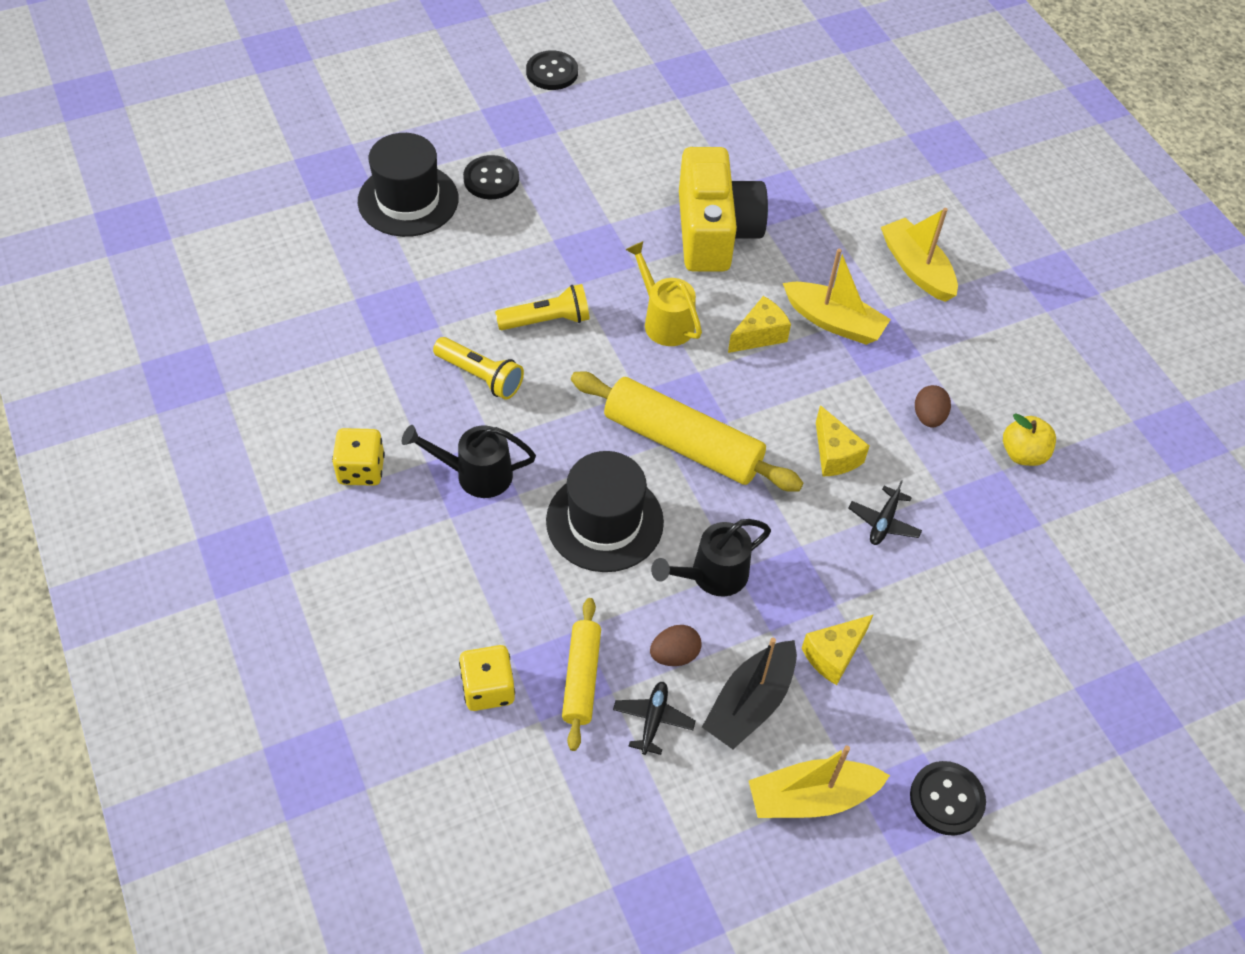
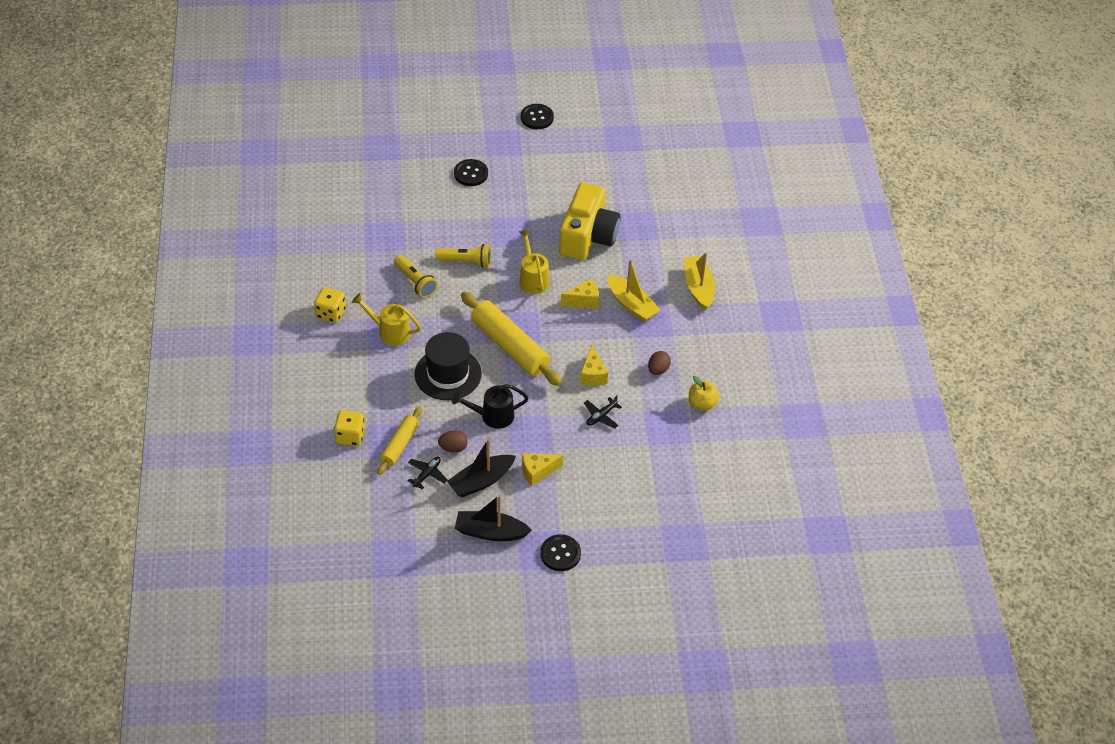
camera: 20 degrees right, 5 degrees down
(408, 200) = (417, 174): black hat -> none
(475, 474) = (389, 332): black watering can -> yellow watering can
(811, 797) = (490, 532): yellow boat -> black boat

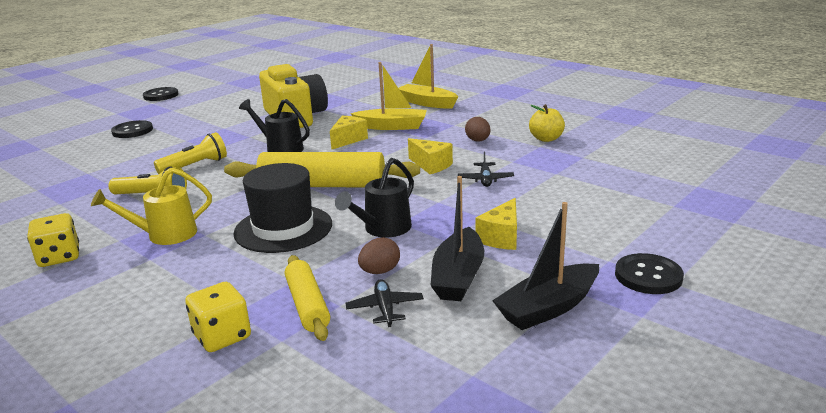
camera: 40 degrees left, 25 degrees down
(532, 278) = (280, 148): yellow watering can -> black watering can

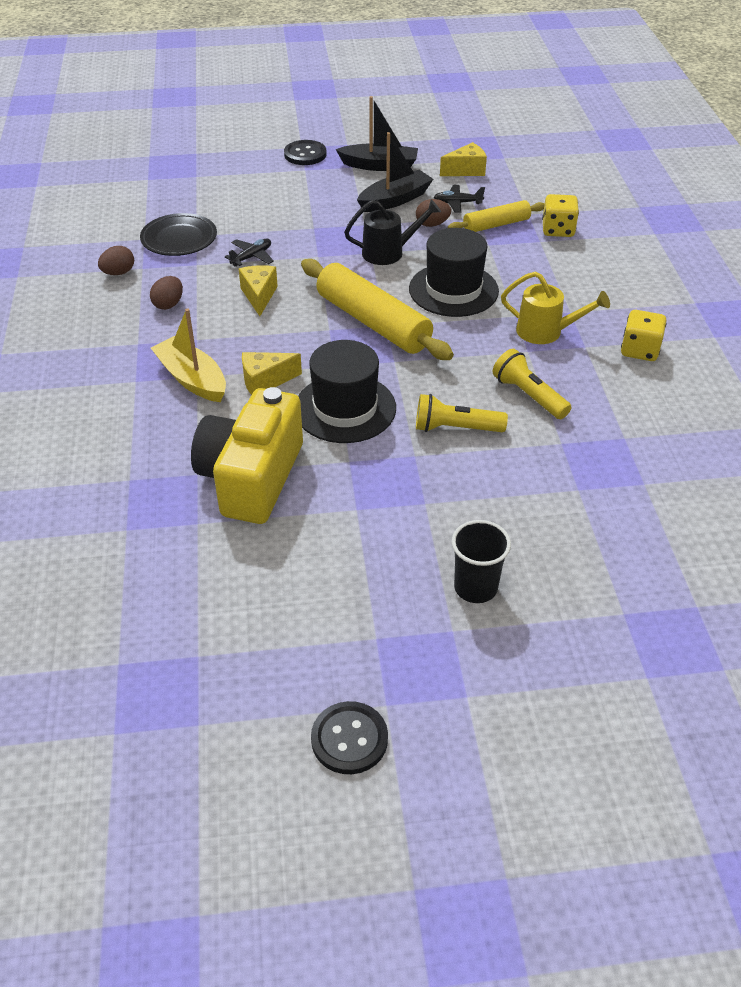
camera: 140 degrees left, 20 degrees up
(132, 131) = (475, 587): black button -> black cup
(280, 148) = (345, 408): black watering can -> black hat
(307, 305) = (496, 225): yellow rolling pin -> yellow rolling pin turned 45 degrees clockwise
(385, 308) = (457, 203): black plane -> black plane turned 60 degrees clockwise
(427, 103) = (81, 406): yellow boat -> none
(501, 237) = (330, 209): yellow cheese -> yellow cheese (466, 170)
(546, 139) = (118, 273): yellow apple -> brown egg
(560, 166) = (179, 239): none -> black plate

